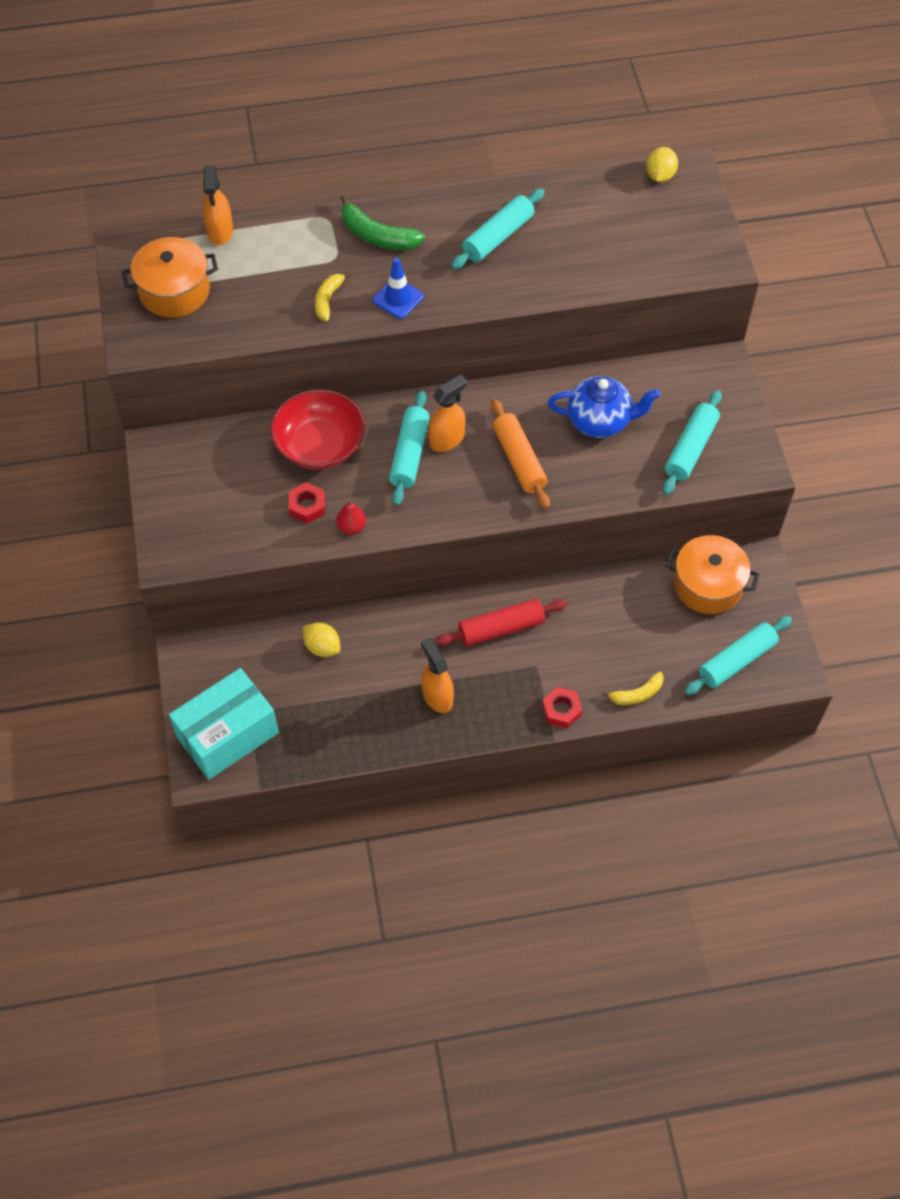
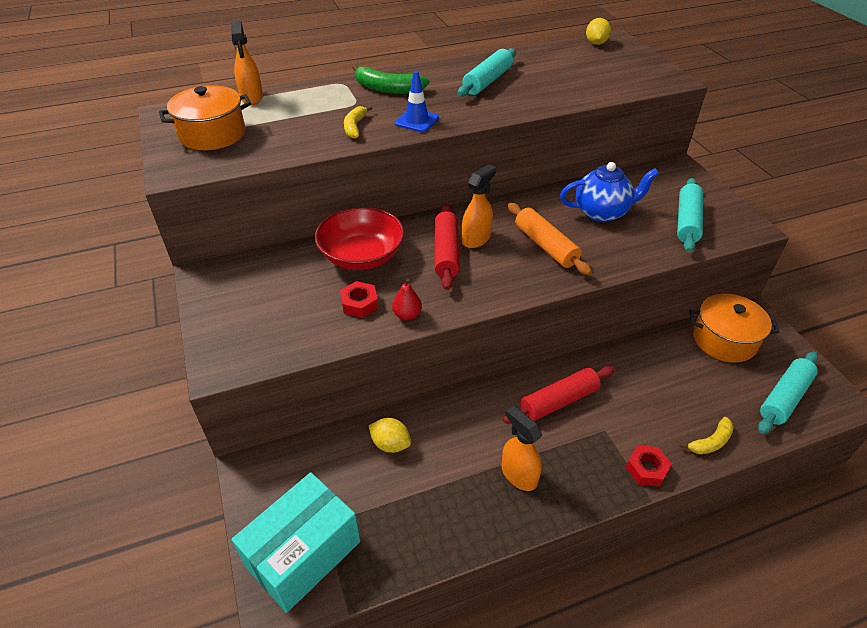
camera: 10 degrees left, 15 degrees down
(409, 454) = (446, 253): turquoise rolling pin -> red rolling pin

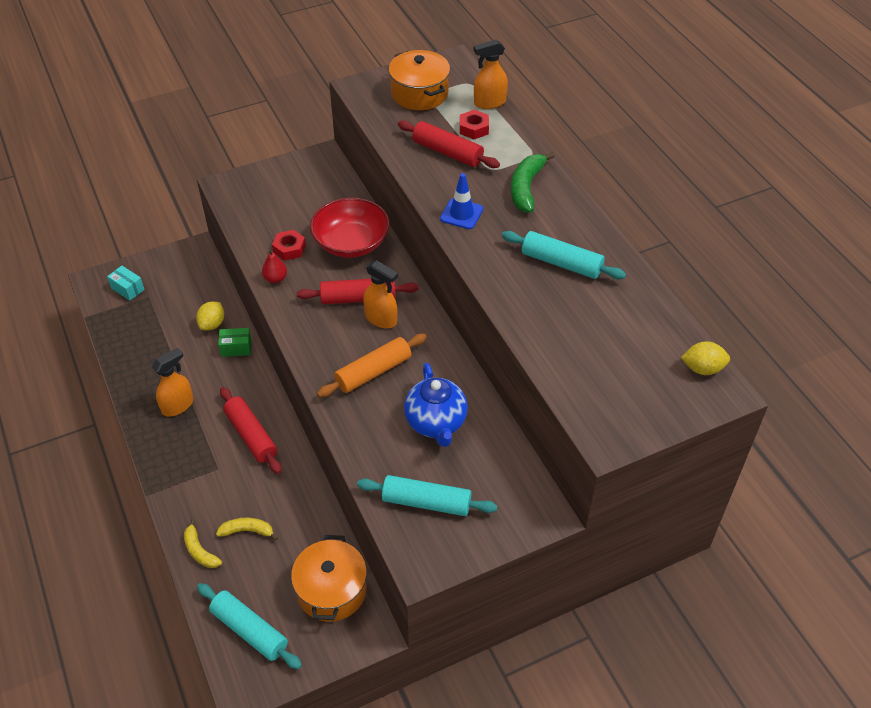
camera: 85 degrees right, 5 degrees up
(303, 554) = (127, 289): turquoise box -> turquoise box, size x0.43
(321, 123) = (447, 152): none -> red rolling pin
(355, 127) = (443, 174): yellow banana -> yellow banana (247, 531)
(432, 418) = (236, 348): none -> green box
(646, 469) = (175, 495): red nut -> red nut (474, 128)

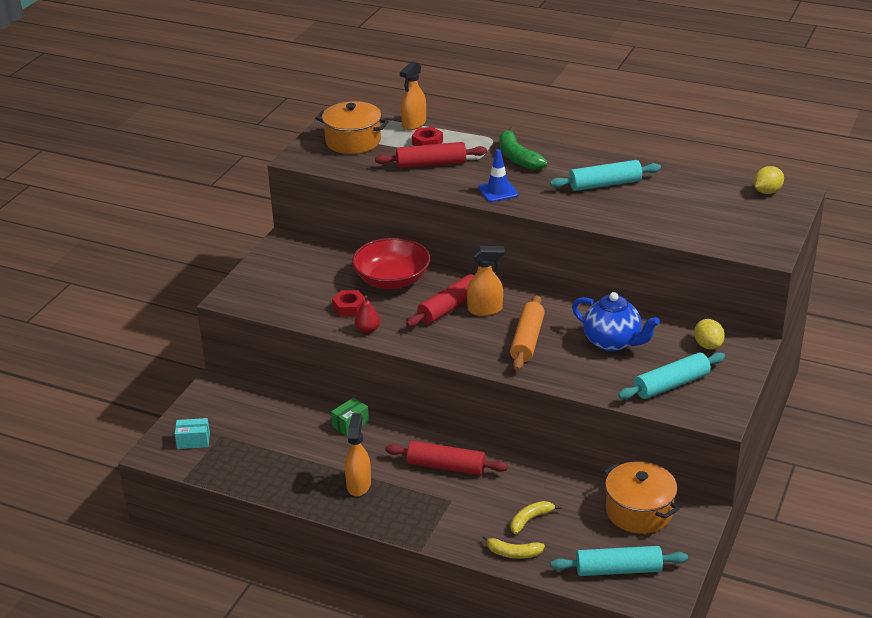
camera: 40 degrees left, 15 degrees down
(212, 324) = (306, 421): yellow lemon -> yellow lemon (708, 345)

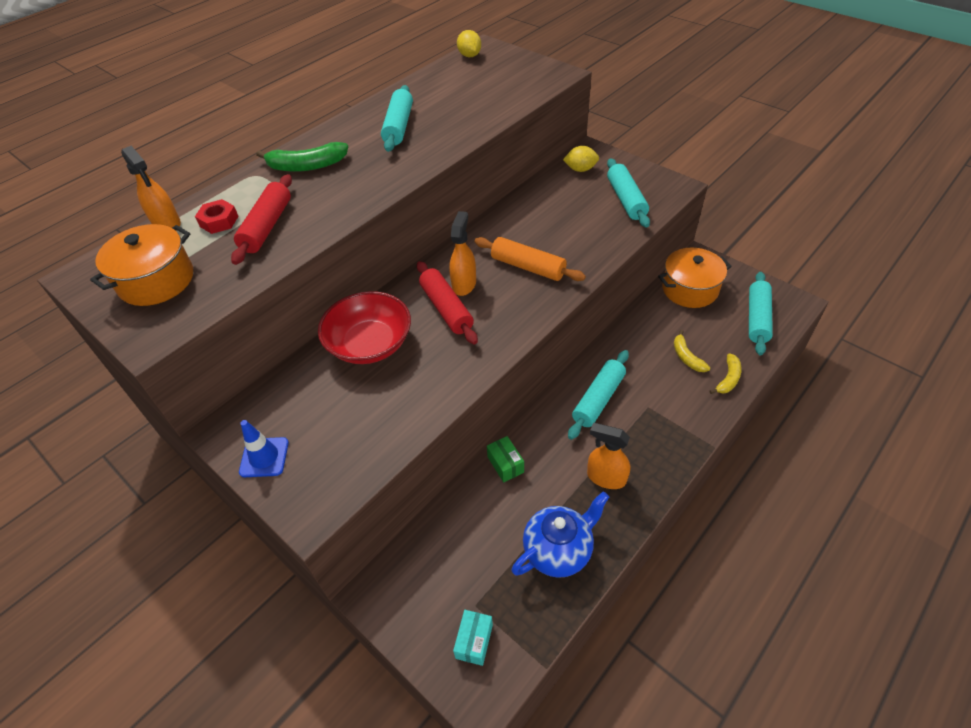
camera: 70 degrees left, 15 degrees up
(349, 307) = (401, 391): red nut -> none
(368, 330) = (452, 383): red pear -> none
(446, 466) = (598, 399): red rolling pin -> turquoise rolling pin
(498, 191) = (362, 191): blue traffic cone -> blue traffic cone (264, 457)
(612, 342) = (554, 217): blue teapot -> blue teapot (558, 550)

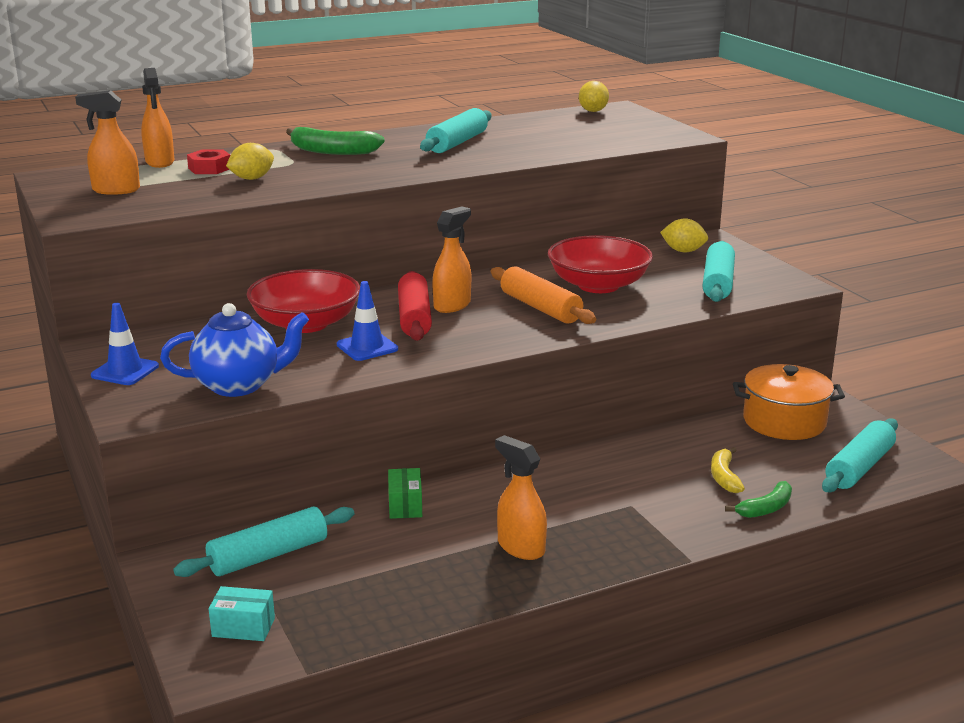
camera: 20 degrees right, 25 degrees down
(156, 281) = (115, 190): orange pot -> orange spray bottle
(267, 227) = (252, 178): red rolling pin -> yellow lemon
(435, 357) = (367, 347): none -> blue traffic cone
(474, 641) = (243, 627): turquoise box -> turquoise box turned 60 degrees clockwise
(550, 227) = (598, 285): none -> red bowl
(558, 550) = (407, 588): blue teapot -> blue teapot (239, 385)
(598, 399) = (570, 483): turquoise rolling pin -> turquoise rolling pin (268, 555)
(728, 379) = (766, 508): yellow banana -> green banana

